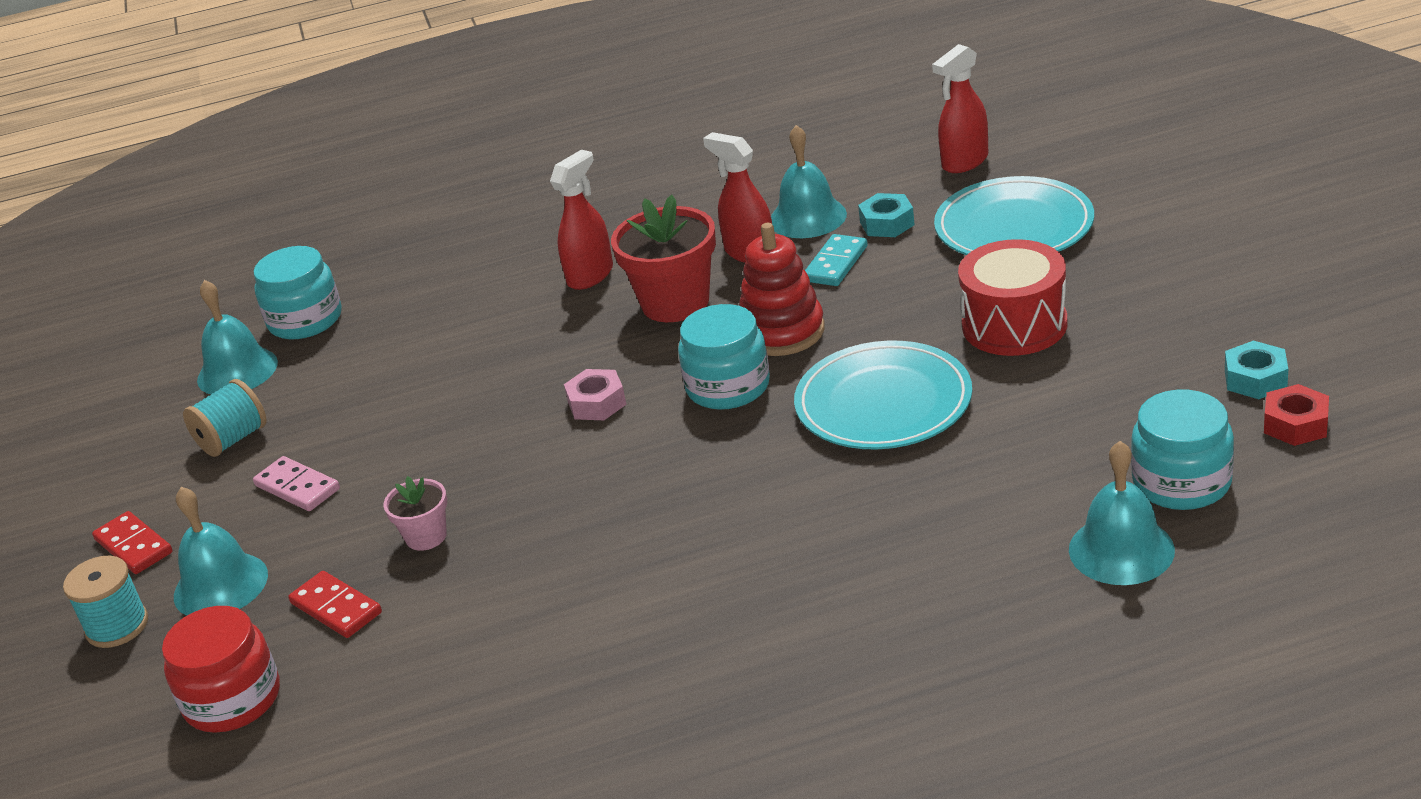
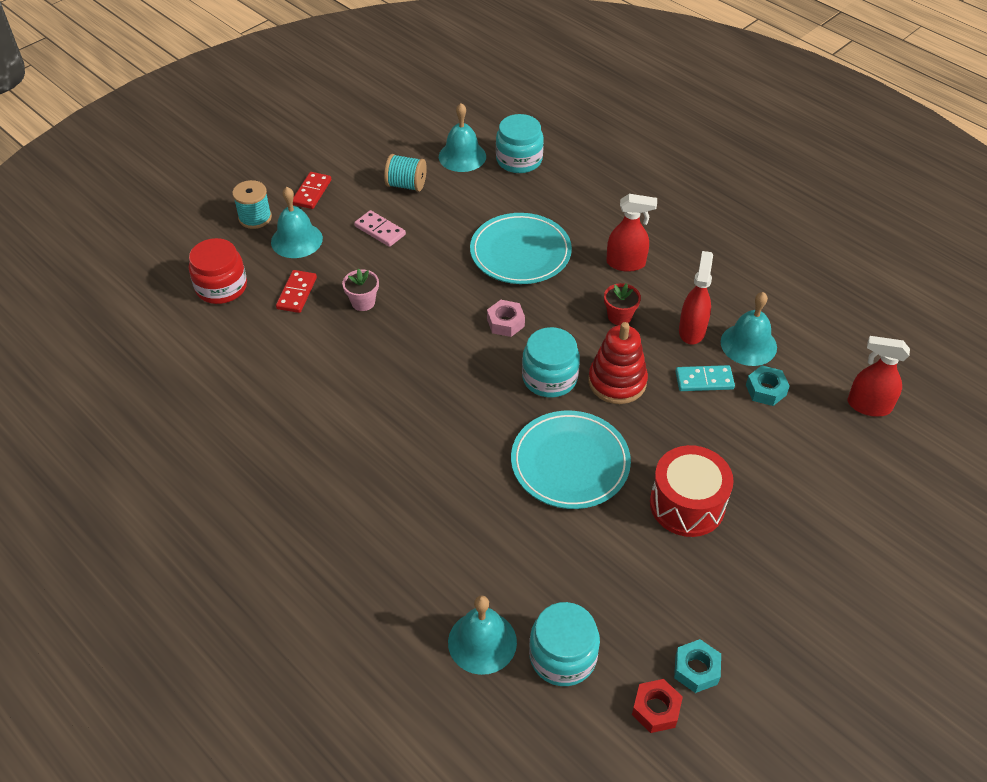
camera: 55 degrees right, 15 degrees up
(297, 487) = (380, 230): pink domino -> pink domino turned 60 degrees counterclockwise
(675, 303) = (619, 316): red flower pot -> red flower pot, size x0.53
(1014, 227) = (802, 464): turquoise plate -> turquoise plate (520, 252)

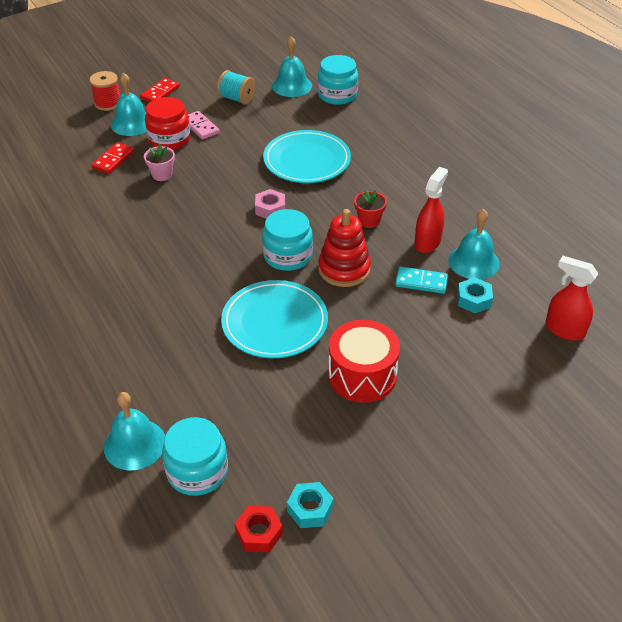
camera: 15 degrees right, 5 degrees down
(221, 287) = (58, 146): red jar -> red jar (169, 139)
(255, 218) = (108, 103): turquoise spool -> red spool
(626, 263) = (393, 183): red spray bottle -> none

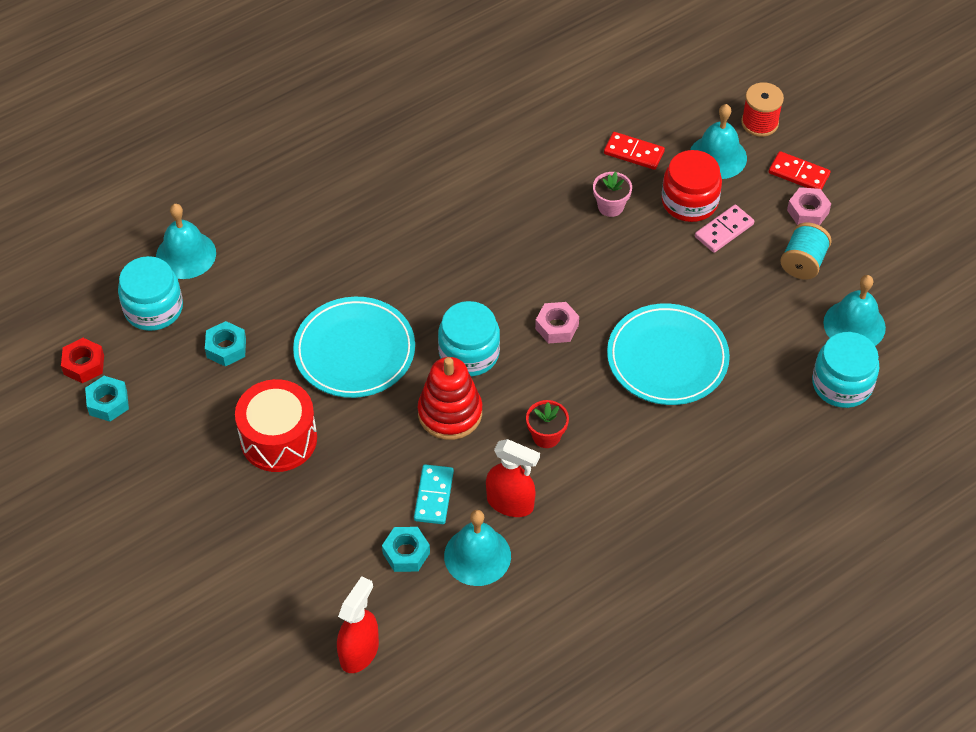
camera: 85 degrees right, 10 degrees up
(194, 92) = (807, 211): none -> pink nut
(257, 412) = (226, 348): none -> turquoise nut

